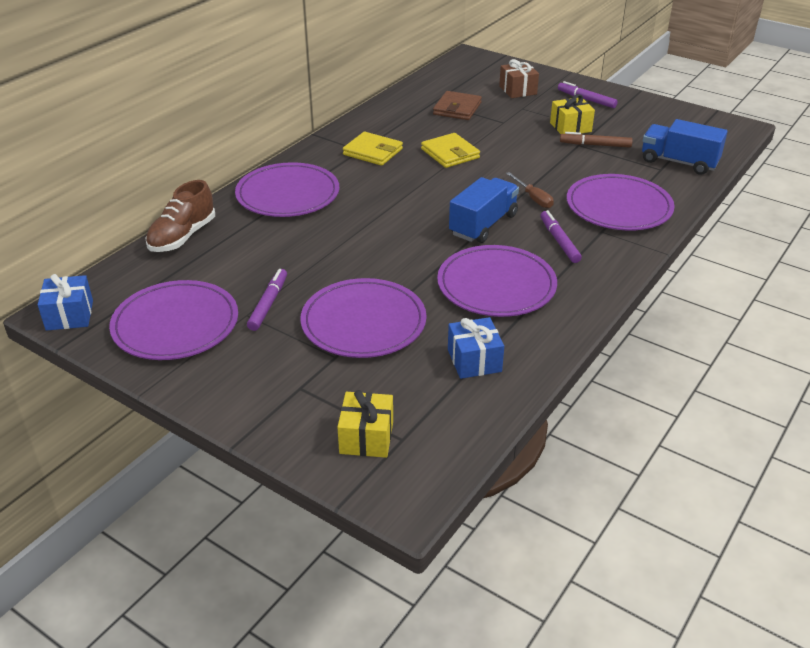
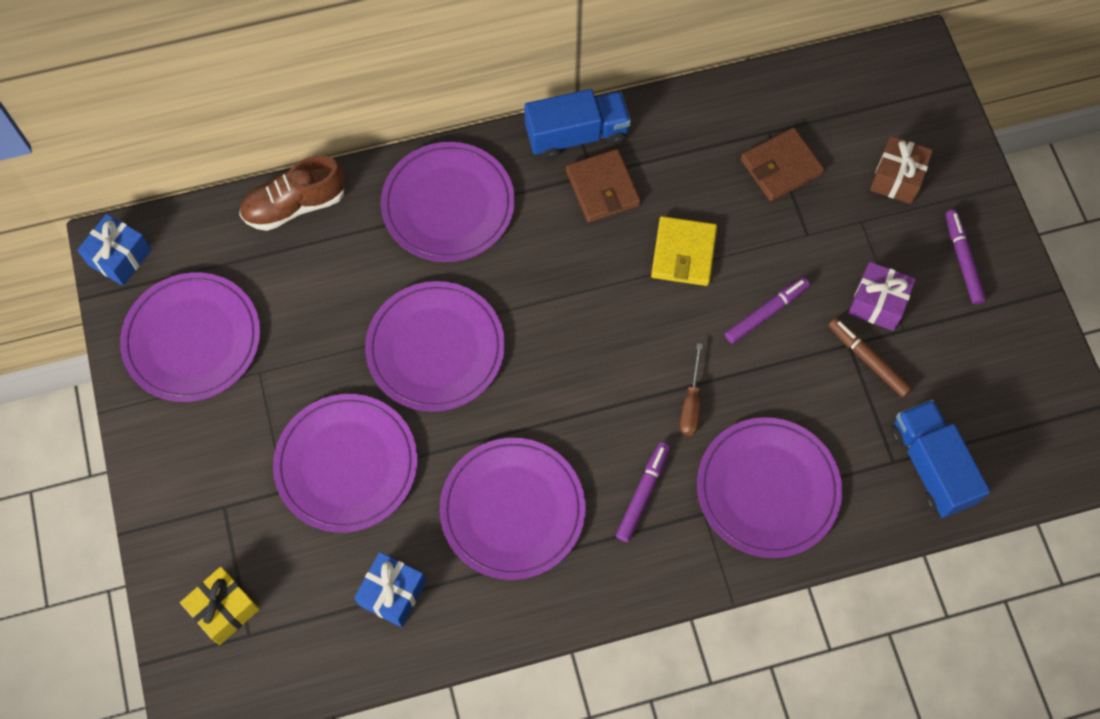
camera: 40 degrees right, 30 degrees up
(268, 304) = (289, 372): purple marker -> purple marker (766, 312)
(356, 248) = (435, 348): none -> purple plate
(373, 152) = (602, 188): yellow wallet -> brown wallet
(483, 225) = (593, 407): blue truck -> blue truck (576, 135)
(570, 127) = (877, 303): yellow gift -> purple gift

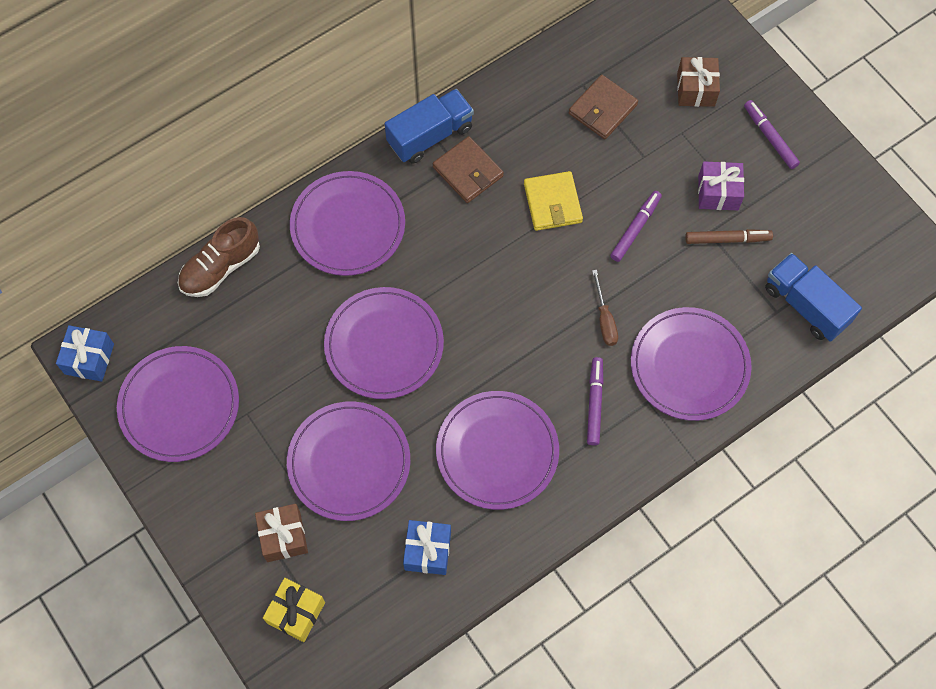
camera: 20 degrees left, 0 degrees up
(244, 521) = (283, 536): none -> brown gift
(868, 360) = (727, 239): brown marker -> brown marker turned 150 degrees clockwise

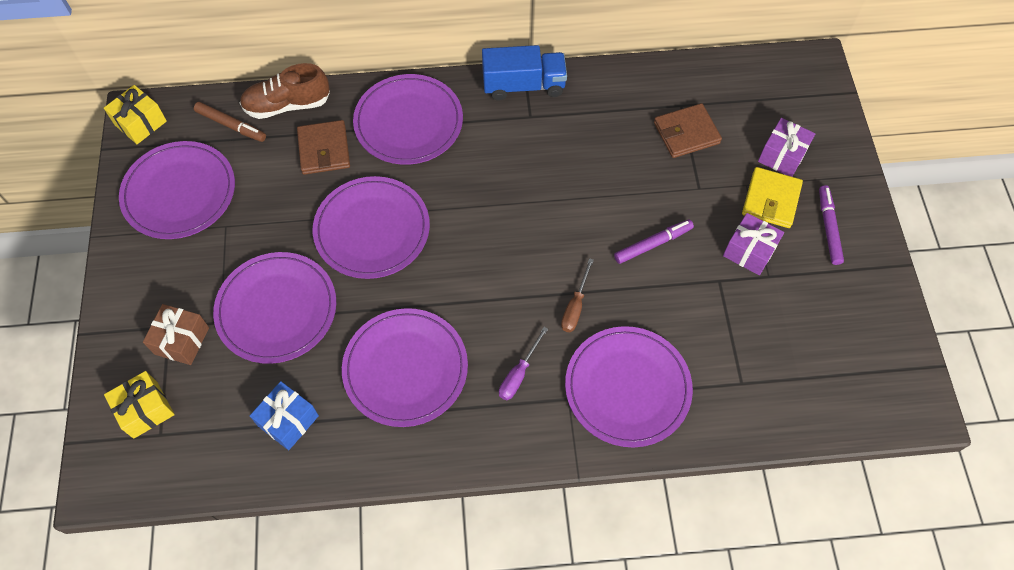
camera: 30 degrees right, 5 degrees down
(89, 359) = (140, 123): blue gift -> yellow gift
(468, 172) = (536, 128): brown wallet -> brown wallet (324, 150)
(552, 203) = (592, 187): yellow wallet -> yellow wallet (771, 200)
(594, 403) = (519, 374): purple marker -> purple screwdriver
(696, 89) = (782, 156): brown gift -> purple gift
(727, 239) = (733, 295): brown marker -> brown marker (231, 125)
(805, 305) = (774, 392): blue truck -> none

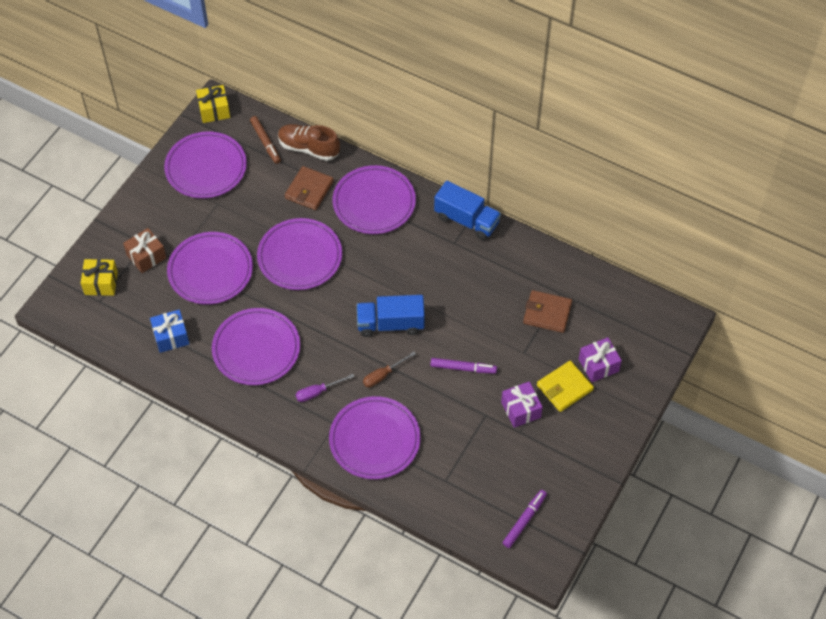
camera: 35 degrees right, 5 degrees down
(536, 244) = (390, 324): none -> blue truck
(828, 227) = (586, 427): purple marker -> purple marker (524, 520)

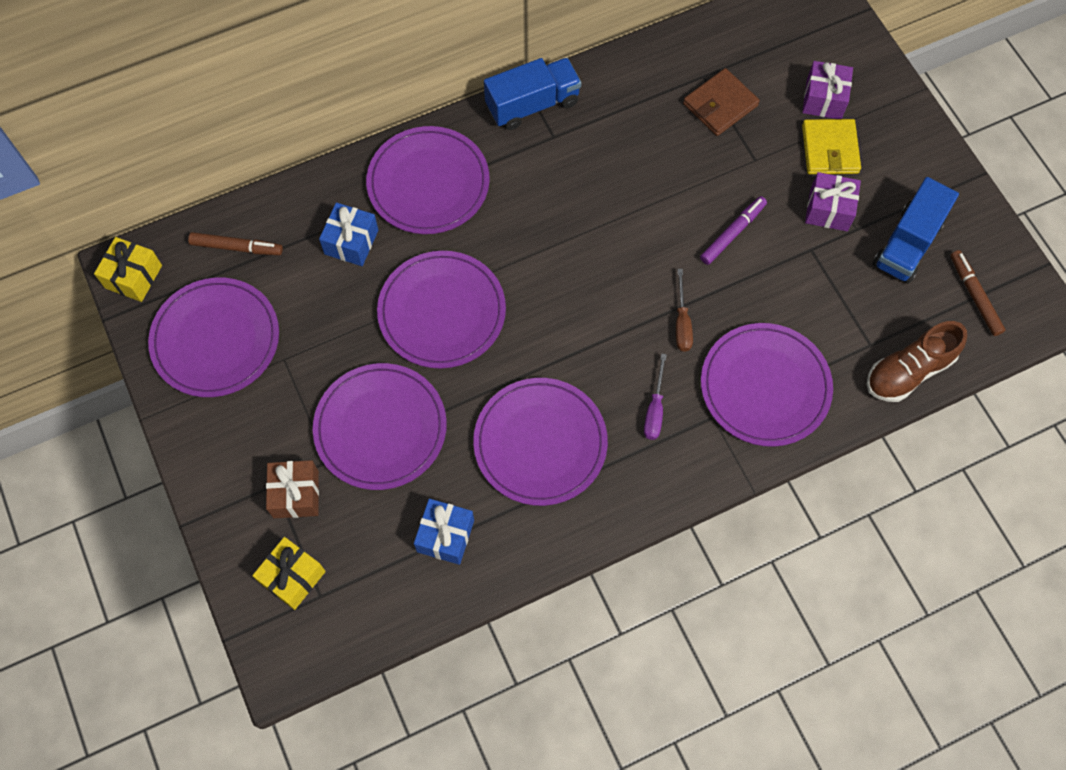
camera: 55 degrees left, 10 degrees up
(309, 148) = (288, 205): brown shoe -> brown shoe (908, 371)
(309, 190) = (351, 242): brown wallet -> blue gift
(390, 324) = (616, 271): blue truck -> blue truck (907, 244)
(524, 520) = (974, 295): purple marker -> brown marker

